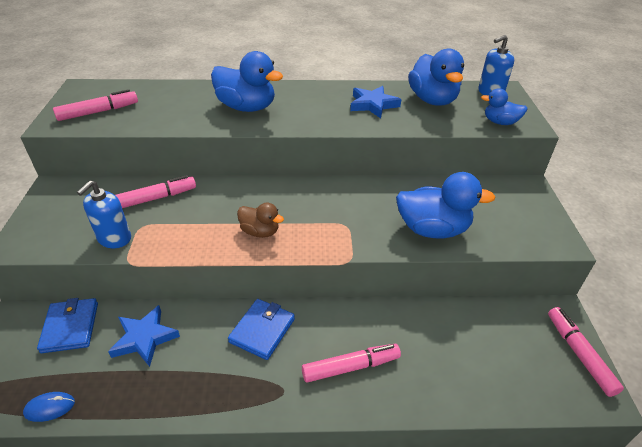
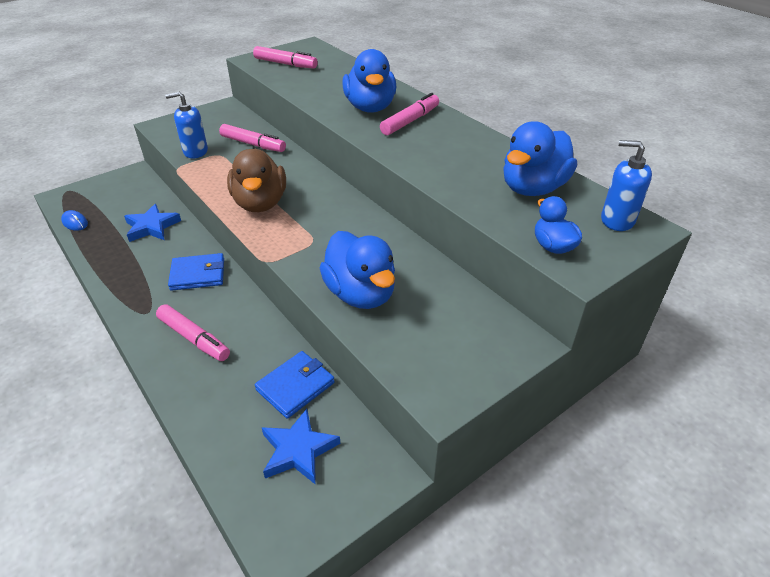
camera: 55 degrees right, 0 degrees up
(70, 327) = (140, 194): blue wallet -> blue wallet (295, 386)
(260, 232) = (260, 203): brown duck -> brown duck, size x1.78
(373, 105) = (467, 159): blue star -> blue star (298, 450)
(579, 354) = (332, 508): pink marker -> pink marker (410, 121)

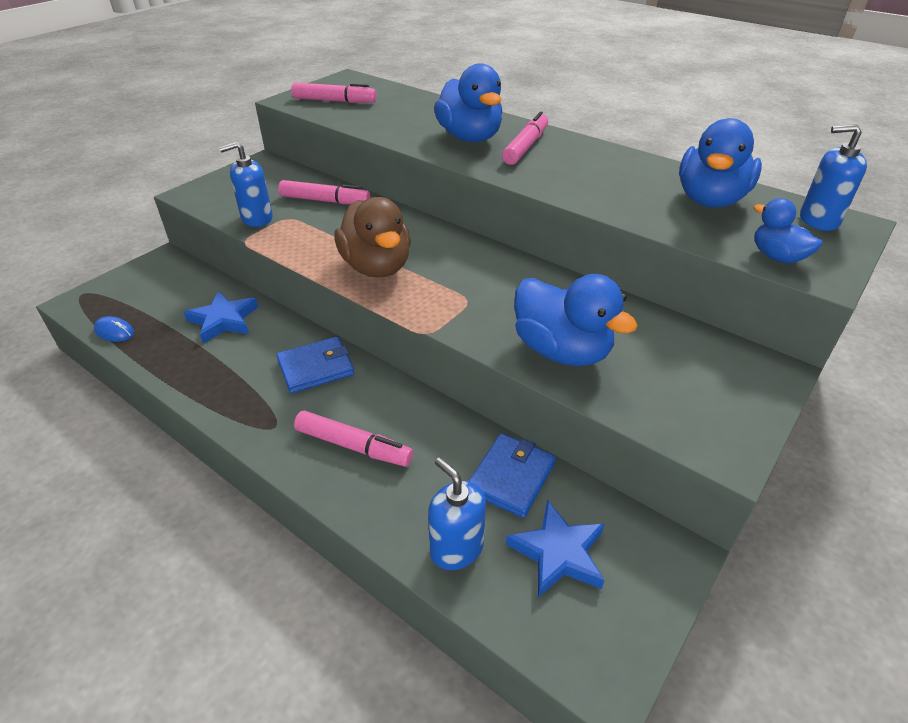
camera: 15 degrees left, 0 degrees up
(226, 429) = (456, 548): none -> blue soap dispenser

